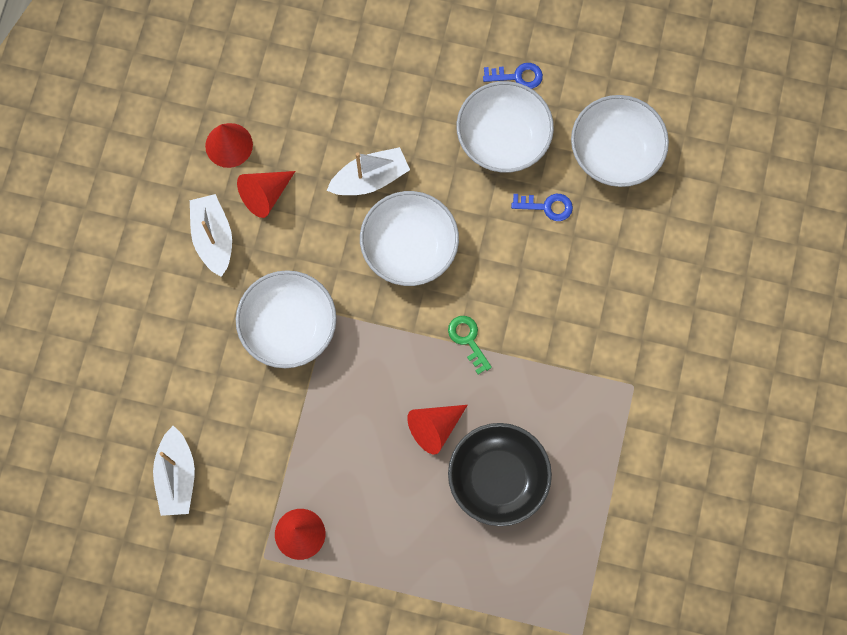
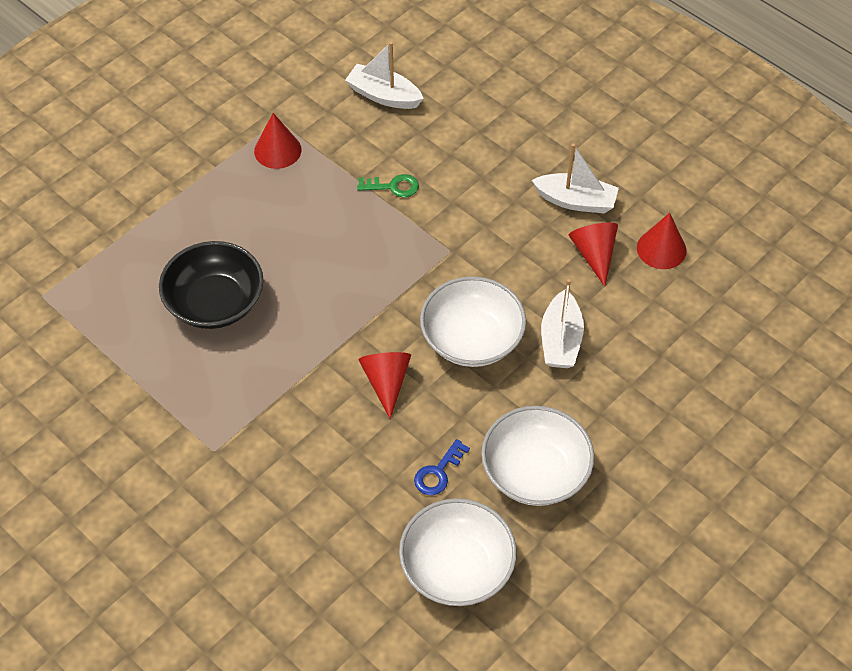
camera: 120 degrees right, 20 degrees down
(289, 326) = (458, 218): white bowl -> none
(434, 428) = (293, 278): red cone -> red cone (386, 382)
(468, 339) = (353, 341): green key -> green key (393, 186)
(517, 76) = (596, 521): blue key -> none

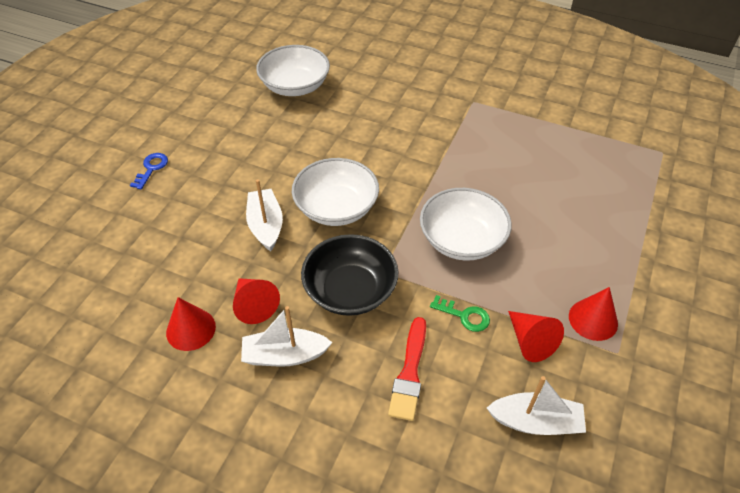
camera: 160 degrees right, 5 degrees down
(215, 302) = (541, 180): black bowl -> black bowl (350, 290)
(386, 382) = (386, 164): red cone -> red cone (530, 341)
(393, 186) = (464, 316): green key -> green key turned 135 degrees counterclockwise
(438, 473) = (326, 125): blue key -> blue key (151, 168)
(468, 156) = (409, 373): none -> red brush
(535, 472) = (261, 140): white bowl -> white bowl (462, 240)

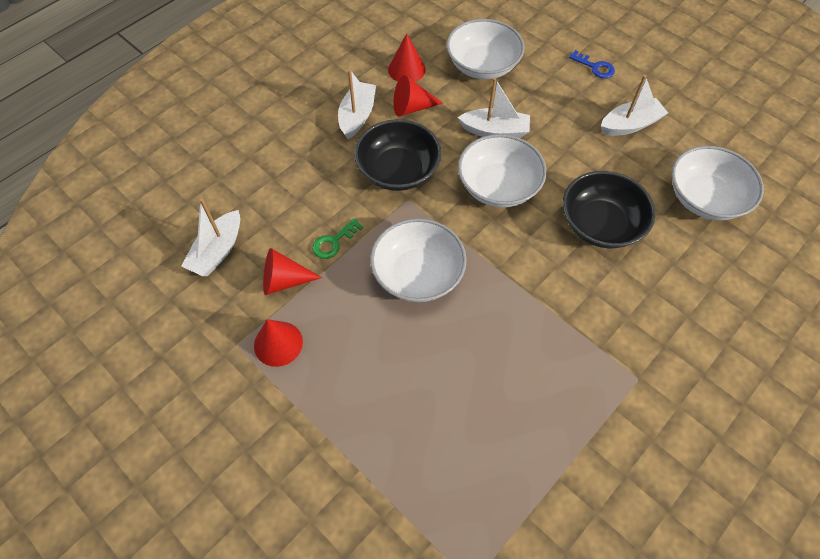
camera: 110 degrees right, 10 degrees up
(167, 258) = (482, 65): none -> white bowl
(226, 135) = (630, 125): none -> white boat
(349, 137) = (600, 224): none -> black bowl
(409, 373) = (302, 185): red brush -> none

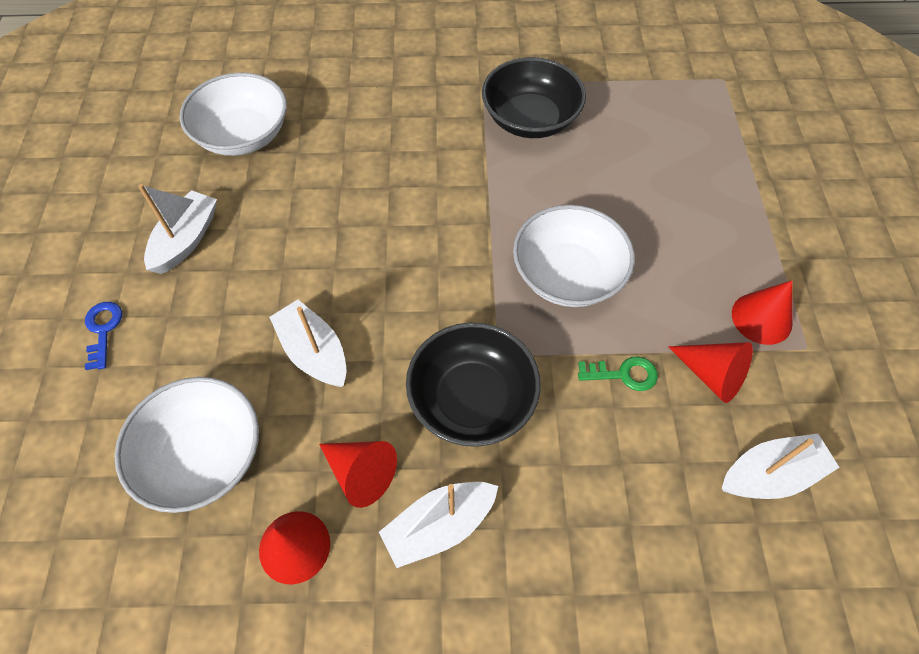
camera: 135 degrees left, 0 degrees up
(498, 186) = (393, 290): white bowl -> none
(600, 224) = (355, 185): black bowl -> black bowl (530, 119)
(630, 125) = (186, 240): white boat -> white boat turned 90 degrees clockwise

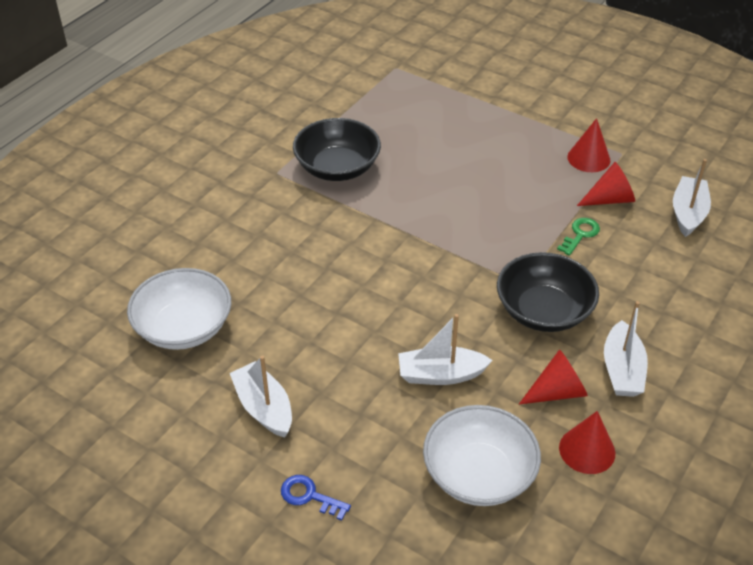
camera: 55 degrees left, 15 degrees down
(568, 274) = (487, 219): white bowl -> none

